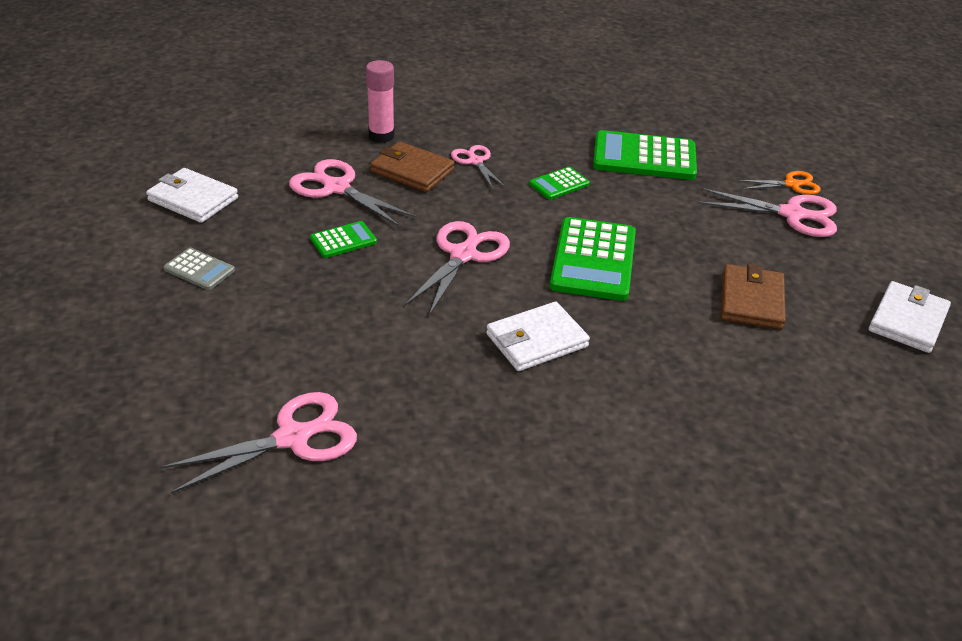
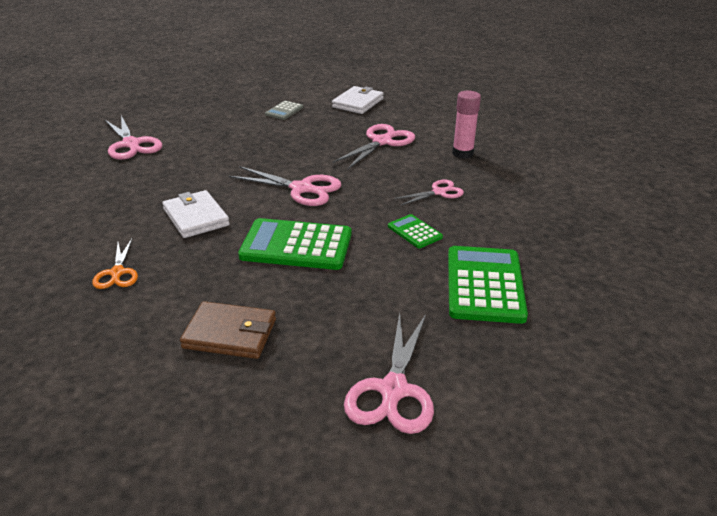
camera: 90 degrees right, 5 degrees down
(343, 240) = (317, 147): green calculator -> none
(412, 171) = (414, 167): brown wallet -> none
(791, 184) = (465, 401): orange scissors -> orange scissors (117, 273)
(907, 320) = (177, 460): white wallet -> none

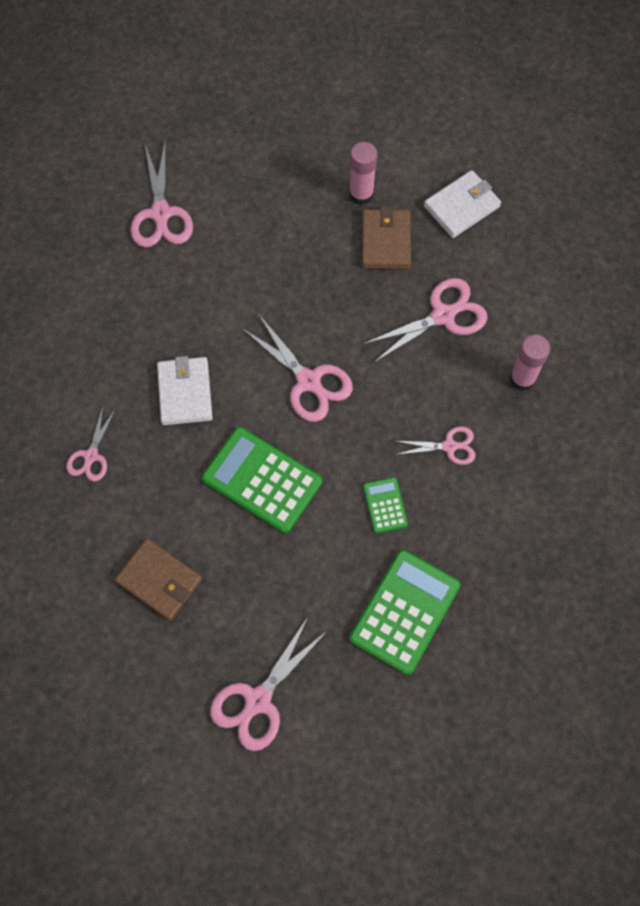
camera: 25 degrees right, 35 degrees up
(117, 273) = (91, 456): orange scissors -> pink scissors
(284, 111) = (361, 194): grey calculator -> pink glue stick
(316, 123) = (386, 241): none -> brown wallet

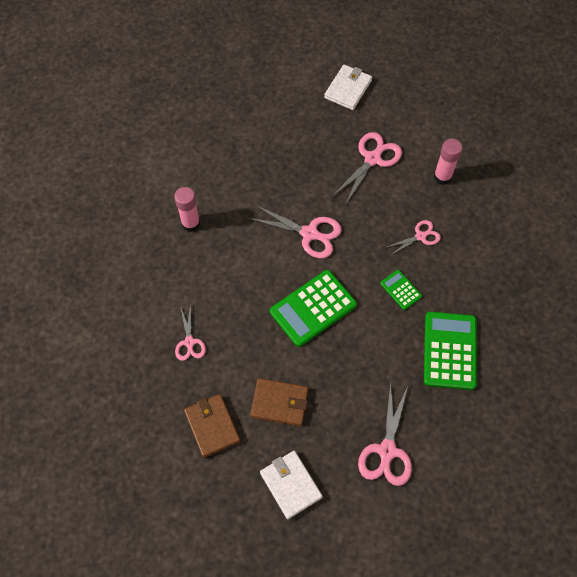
camera: 25 degrees left, 5 degrees down
(160, 213) = (155, 168): pink scissors -> none
(185, 393) = (232, 274): white wallet -> white wallet (290, 485)
(262, 480) = (313, 308): green calculator -> green calculator turned 45 degrees counterclockwise
(361, 194) = (280, 106): pink glue stick -> pink glue stick (191, 223)
(386, 241) = (312, 128): brown wallet -> brown wallet (212, 426)

